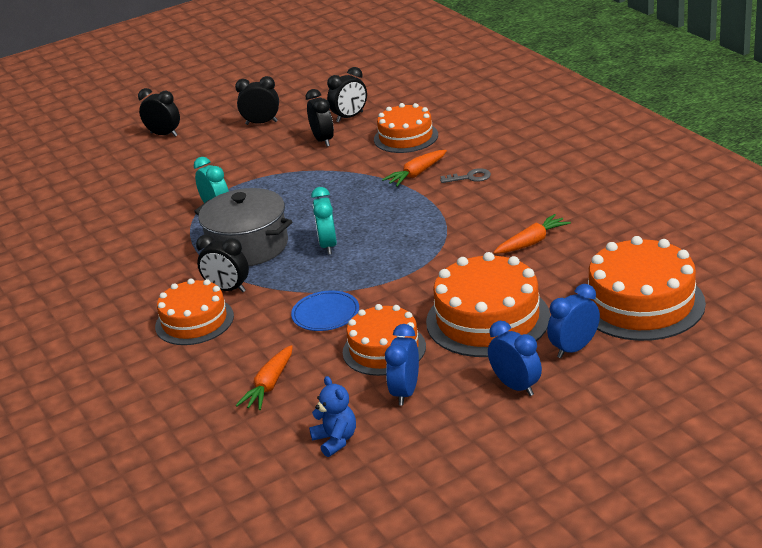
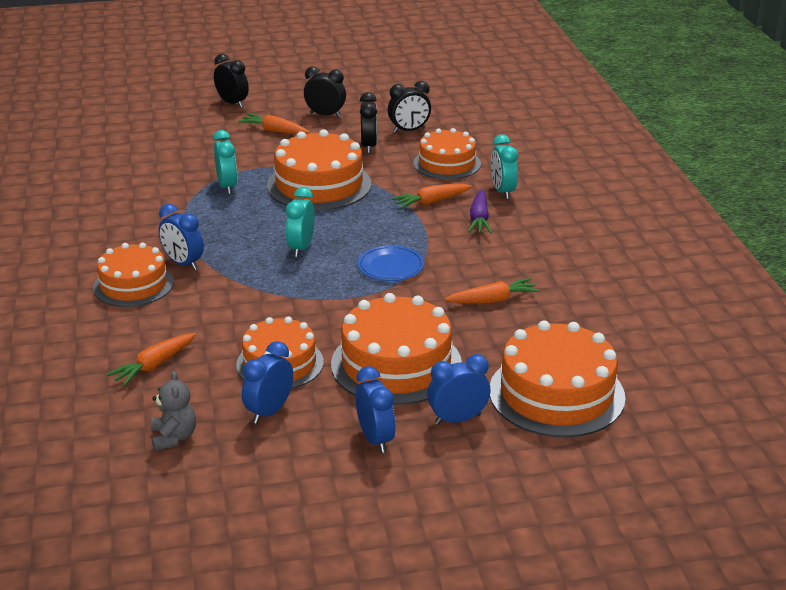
camera: 15 degrees right, 0 degrees up
(224, 149) = (274, 131): none -> orange carrot
(227, 289) = (183, 263): black clock -> blue clock
(248, 246) = (230, 228): grey pot -> none
(303, 186) = (319, 185): none -> orange cake
(325, 314) = (252, 313): blue plate -> blue plate (390, 266)
(336, 440) = (174, 437): blue teddy bear -> grey teddy bear
(470, 177) = (479, 219): grey key -> purple carrot
(473, 148) = (502, 191): none -> turquoise clock

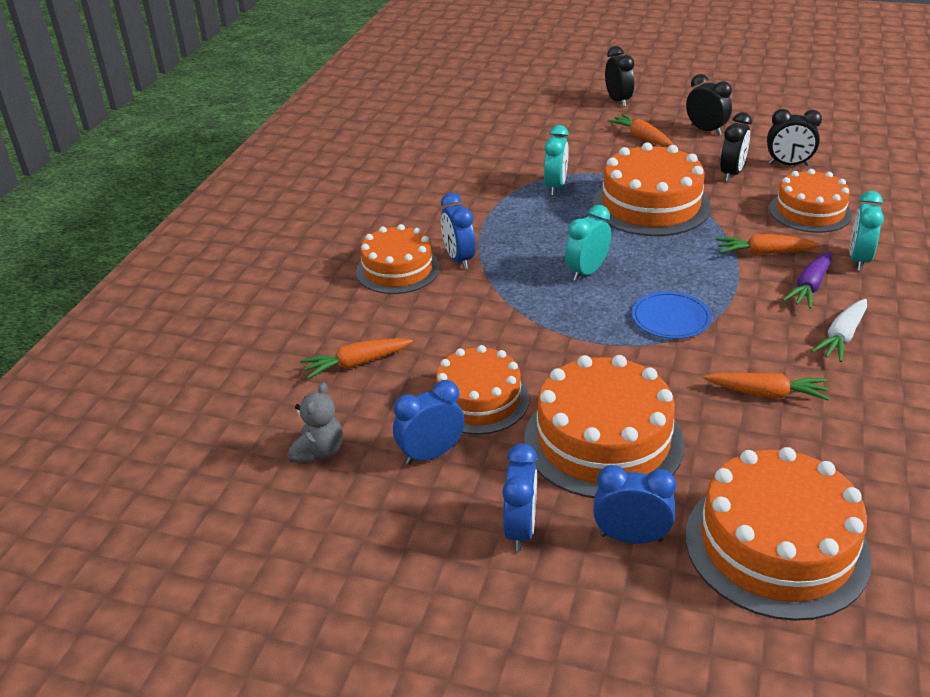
camera: 30 degrees right, 5 degrees up
(522, 249) = (841, 337): none -> white carrot

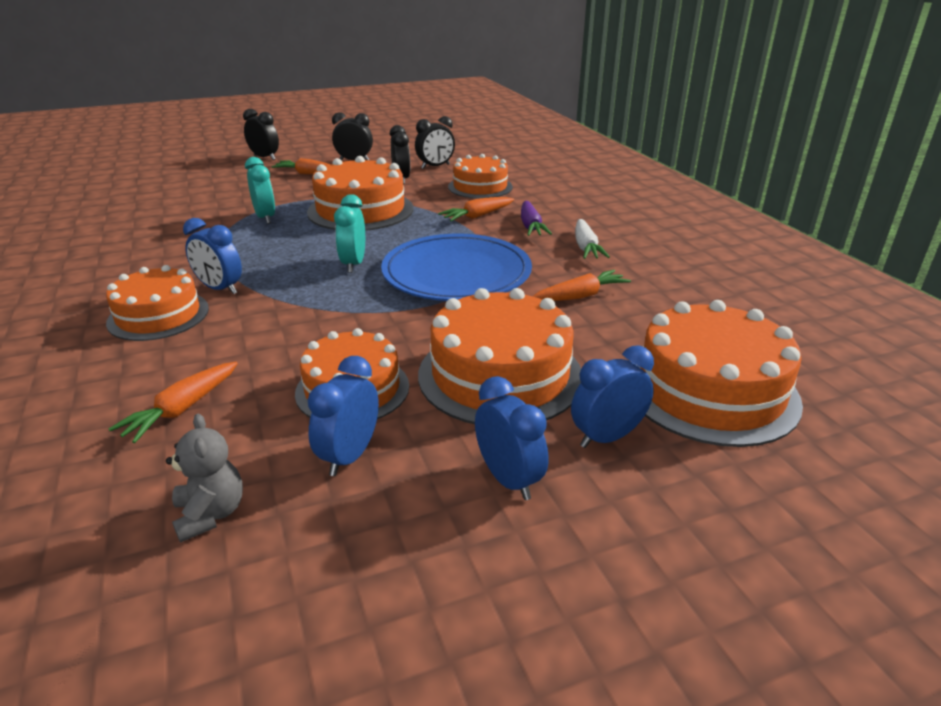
camera: 40 degrees left, 5 degrees down
(670, 318) = (456, 273): blue plate -> blue plate, size x2.04
(858, 260) = (542, 204): turquoise clock -> none

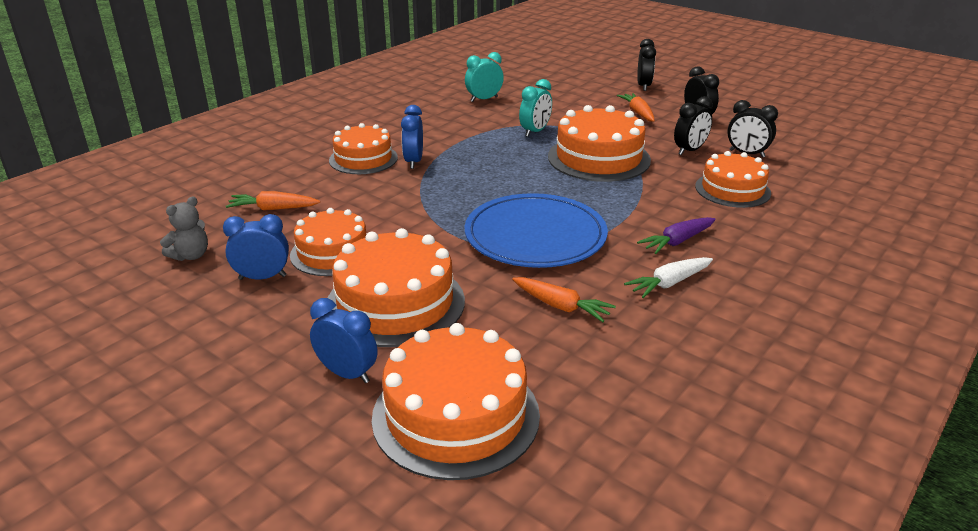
camera: 60 degrees right, 0 degrees up
(353, 264) = (501, 190): turquoise clock -> turquoise clock (484, 99)
(477, 216) = (661, 209): orange carrot -> none
(508, 479) = (272, 343): blue clock -> none

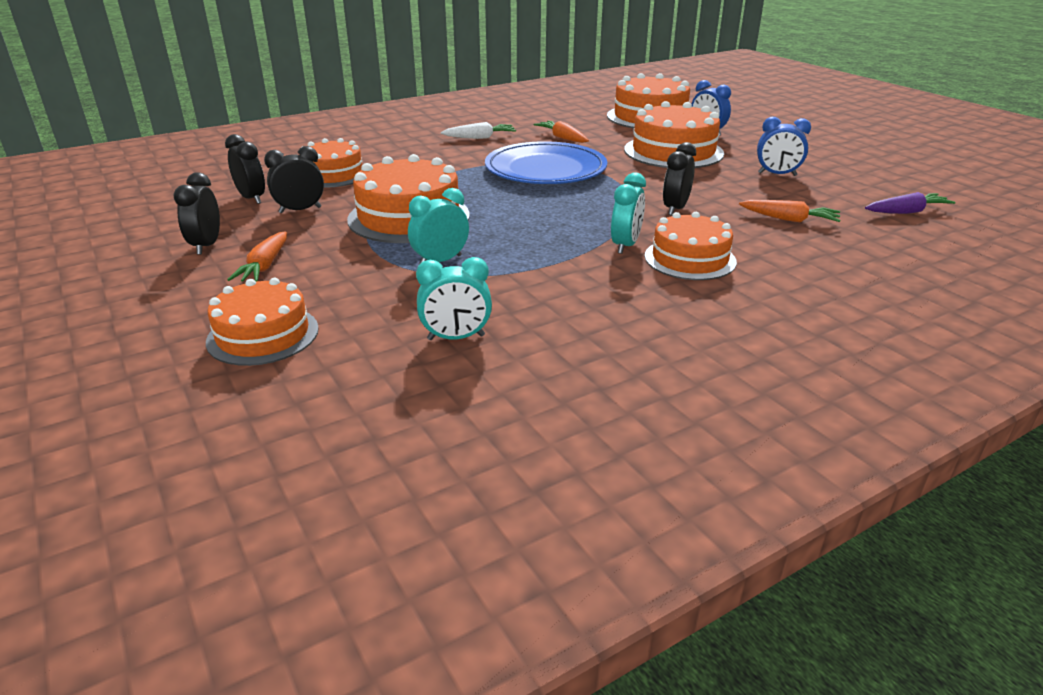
camera: 160 degrees left, 0 degrees up
(191, 255) = (850, 194): grey teddy bear -> none
(332, 252) = (721, 181): orange cake -> orange cake (263, 335)
(413, 162) = (625, 245): blue clock -> turquoise clock
(643, 86) = (158, 316): black clock -> black clock (675, 209)
(677, 242) = (441, 153): purple carrot -> purple carrot (907, 212)

